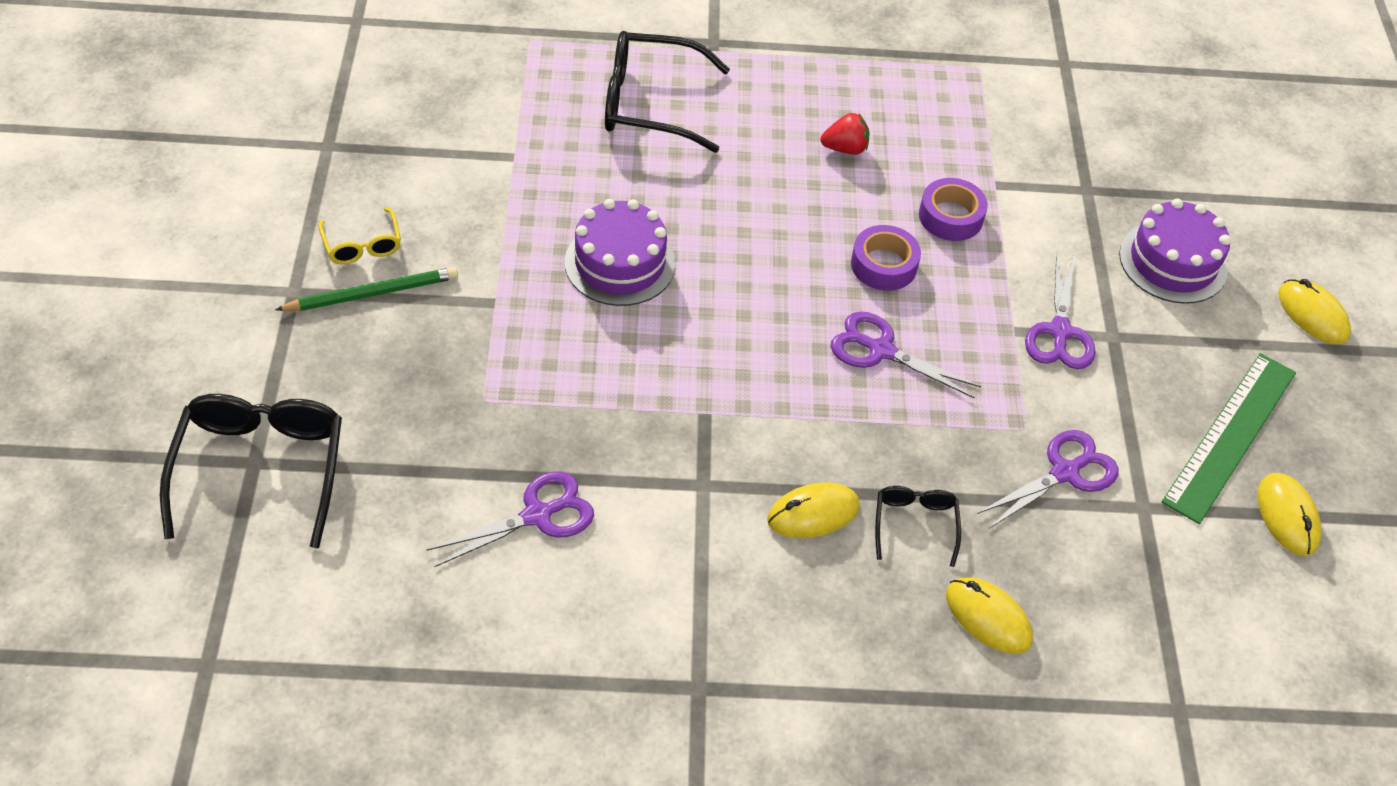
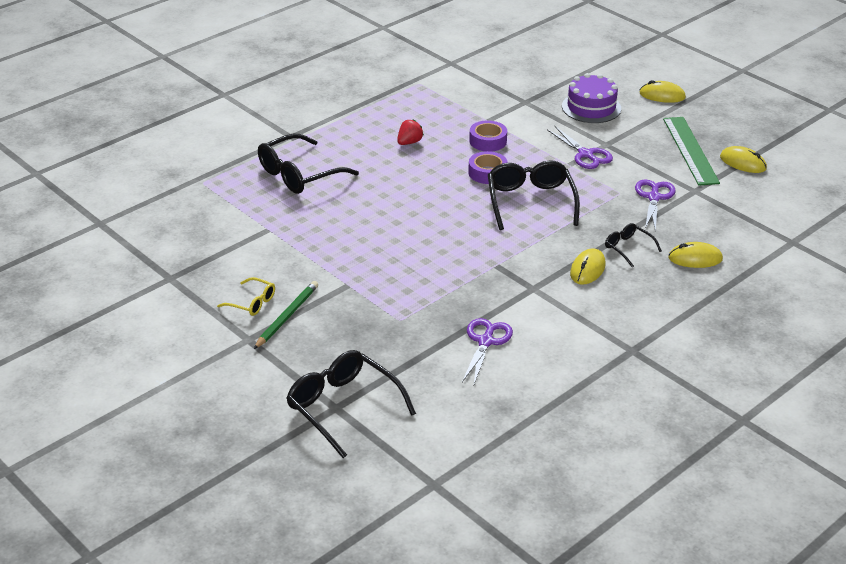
camera: 40 degrees left, 15 degrees down
(620, 263) = (379, 238): purple cake -> none
(881, 350) = (530, 201): purple scissors -> black glasses

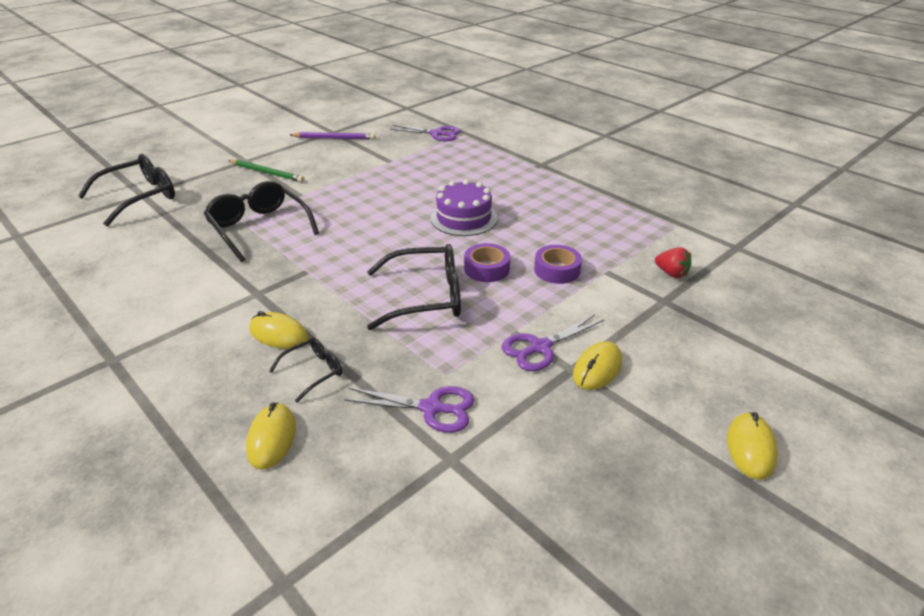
camera: 90 degrees right, 0 degrees up
(191, 275) = (334, 138): none -> purple pencil
(252, 303) = (290, 160): yellow glasses -> none
(299, 174) = (475, 170): black glasses -> black glasses (259, 228)
(409, 142) = (543, 221): red strawberry -> red strawberry (671, 273)
(486, 341) = (183, 262): purple scissors -> purple scissors (436, 134)
(591, 107) = (674, 360): purple cake -> purple cake (464, 218)
(690, 150) = (574, 467): green ruler -> none
(743, 163) = (544, 542): yellow mouse -> yellow mouse (597, 368)

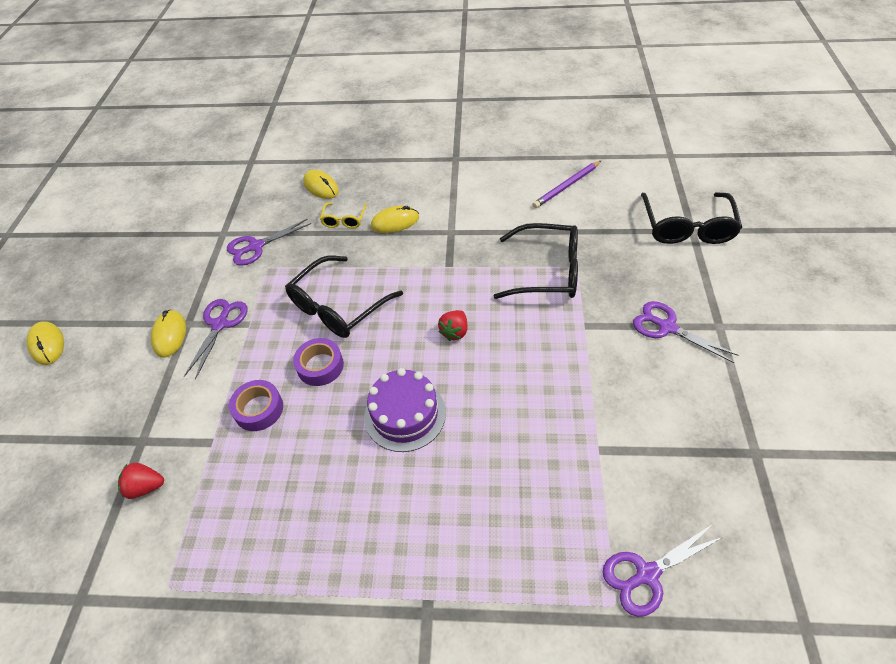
camera: 140 degrees right, 15 degrees up
(267, 173) = (667, 327): green pencil -> purple scissors
(313, 372) = (344, 220): black glasses -> yellow glasses
(334, 138) = (728, 440): purple pencil -> purple pencil (567, 186)
(373, 234) = (454, 332): none -> red strawberry

